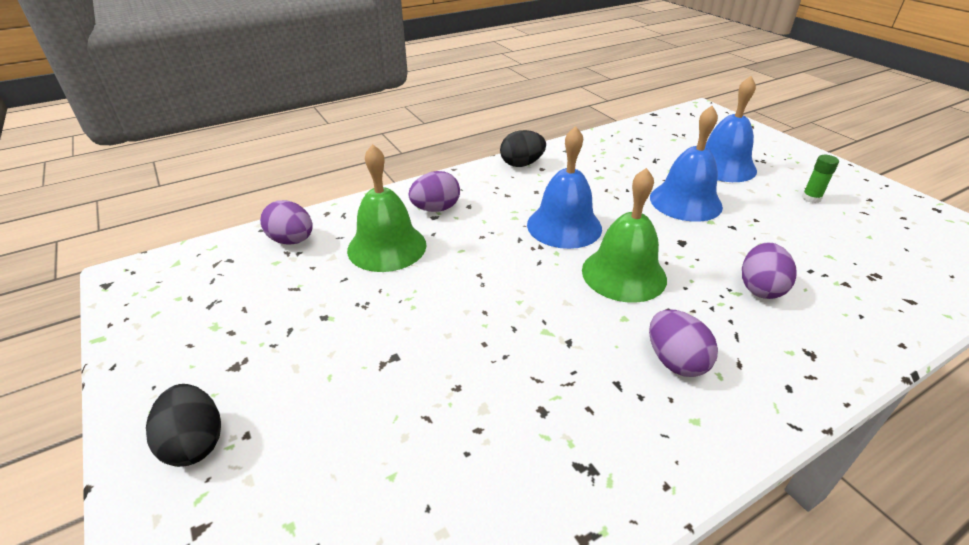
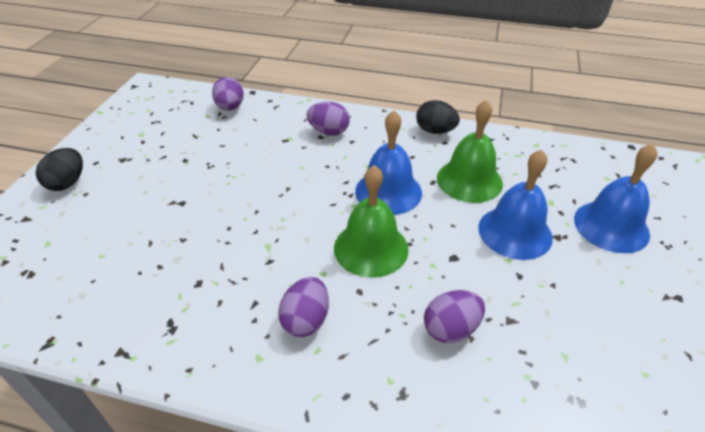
camera: 45 degrees right, 5 degrees up
(387, 247) = (267, 140): green bell -> green bell (469, 180)
(811, 198) = (650, 305): green glue stick -> none

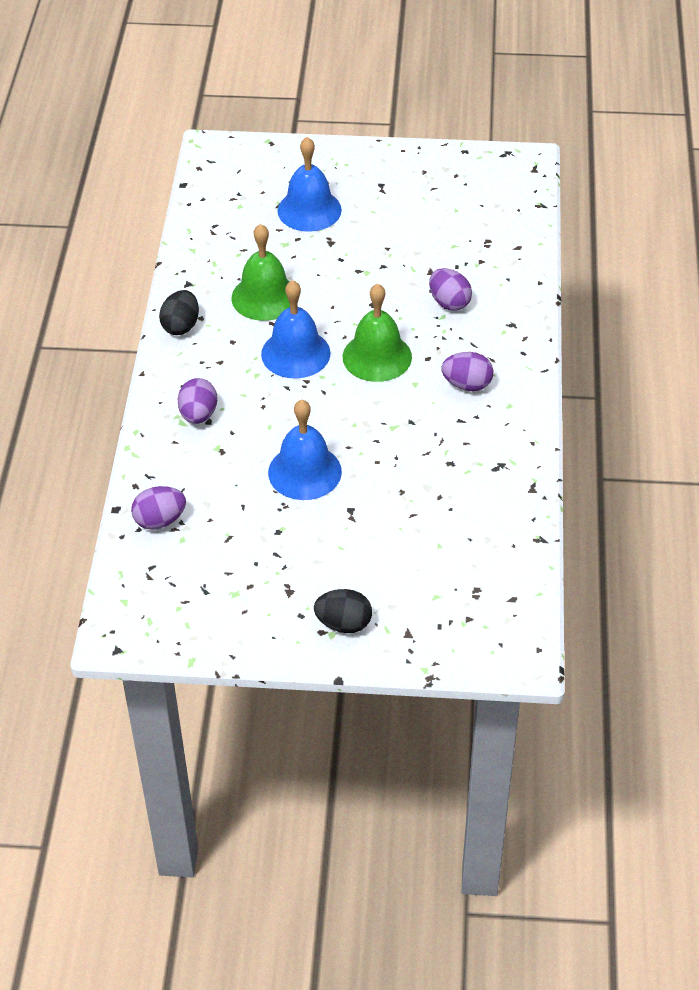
camera: 100 degrees left, 5 degrees up
(515, 232) = (332, 267): blue bell -> blue bell (304, 472)

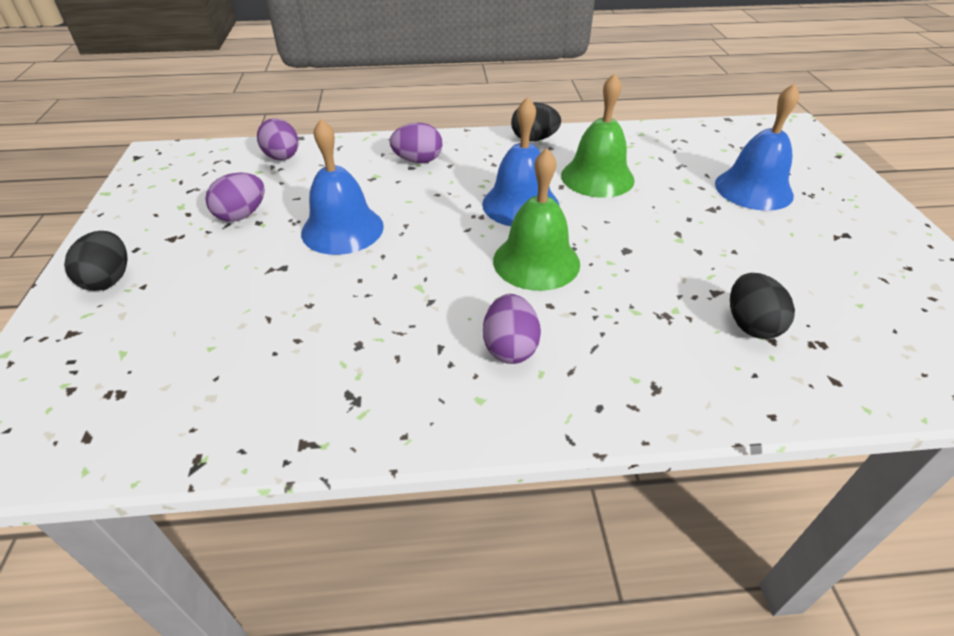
camera: 80 degrees right, 5 degrees down
(449, 303) = (665, 315): purple egg -> purple egg (242, 215)
(466, 266) = (750, 325): none -> black egg

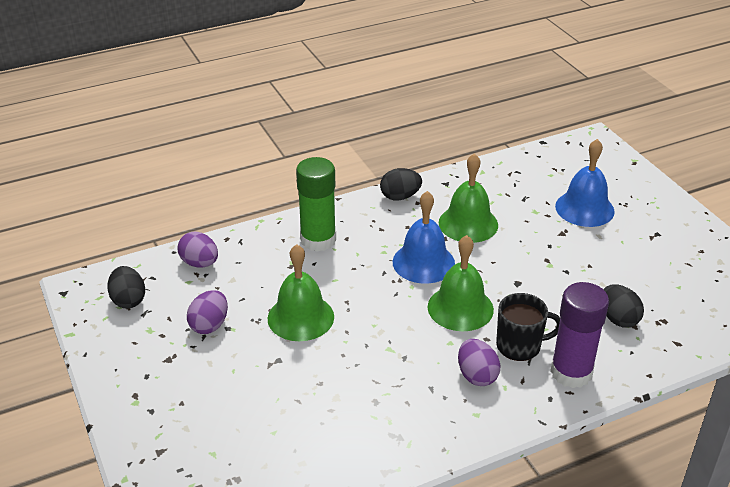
camera: 20 degrees left, 5 degrees down
(109, 279) = (150, 405): black egg -> black egg (128, 300)
(342, 229) = (300, 317): blue bell -> green bell
(418, 161) = (318, 240): purple egg -> green glue stick
(590, 325) = (520, 346): none -> black mug
(648, 379) = (571, 372): none -> purple glue stick

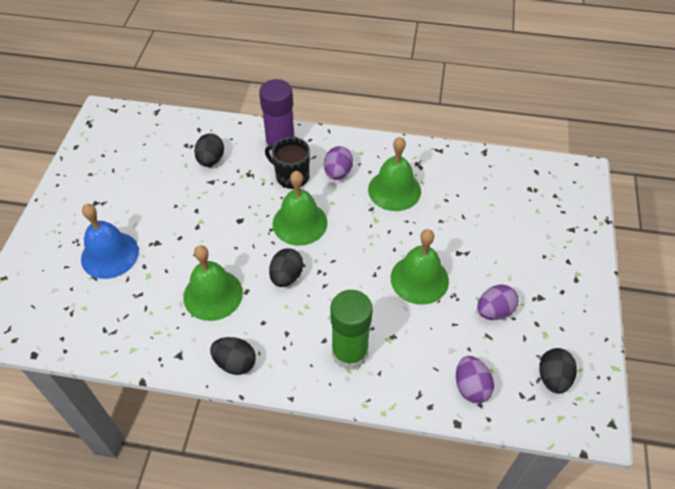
camera: 145 degrees left, 15 degrees up
(397, 389) = (394, 190): none -> green bell
(423, 262) = (286, 276): blue bell -> black egg

